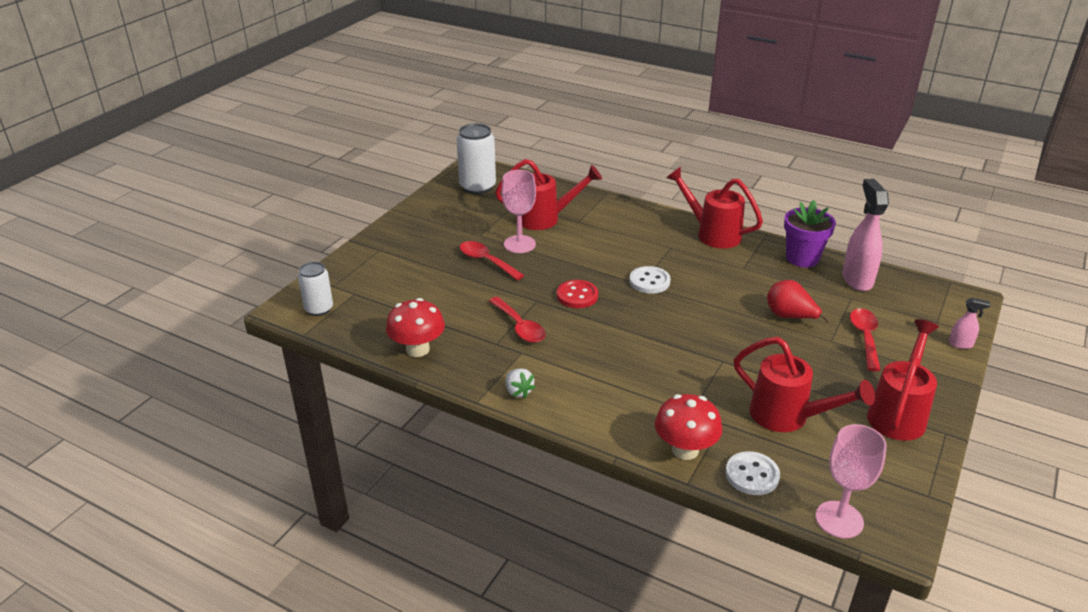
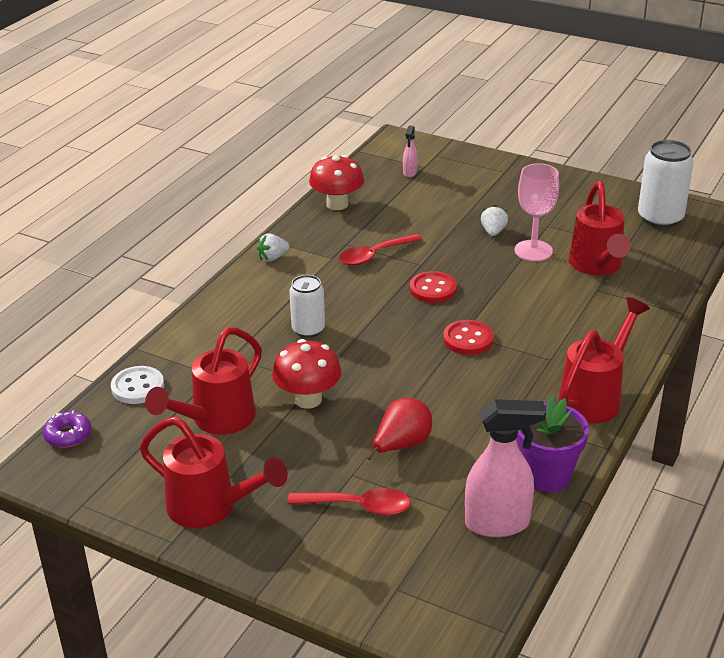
camera: 90 degrees right, 0 degrees up
(319, 309) = (397, 153): white can -> white can (308, 330)
(486, 261) = (493, 232): red spoon -> white strawberry
(649, 281) = (468, 339): white button -> red button
(685, 450) = (179, 349): red mushroom -> red mushroom (308, 399)
(839, 519) = (68, 435): pink goblet -> purple donut
(960, 344) = (343, 601): pink spray bottle -> pink spray bottle (410, 173)

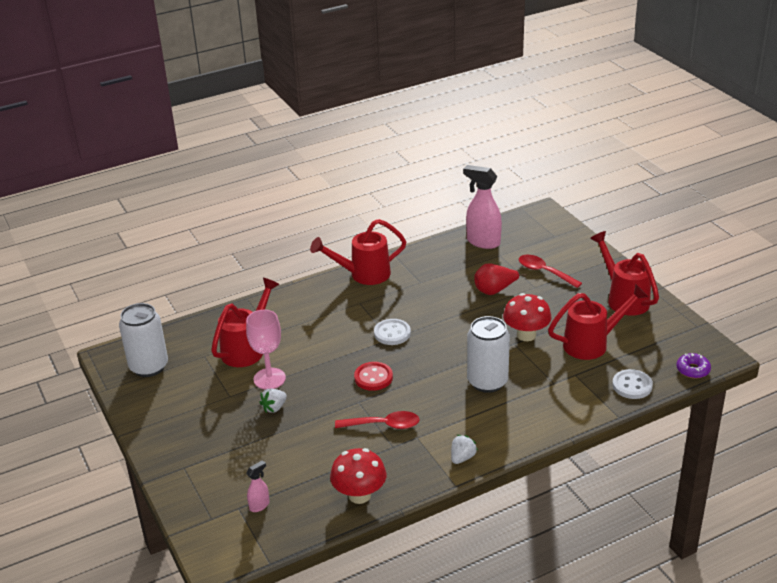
camera: 145 degrees left, 0 degrees up
(273, 258) = (462, 458): white strawberry -> white strawberry turned 60 degrees counterclockwise
(308, 330) = (487, 382): white can -> white can, size x1.55
(468, 339) = (392, 333): red button -> white button
(546, 476) = (436, 251): purple flower pot -> none

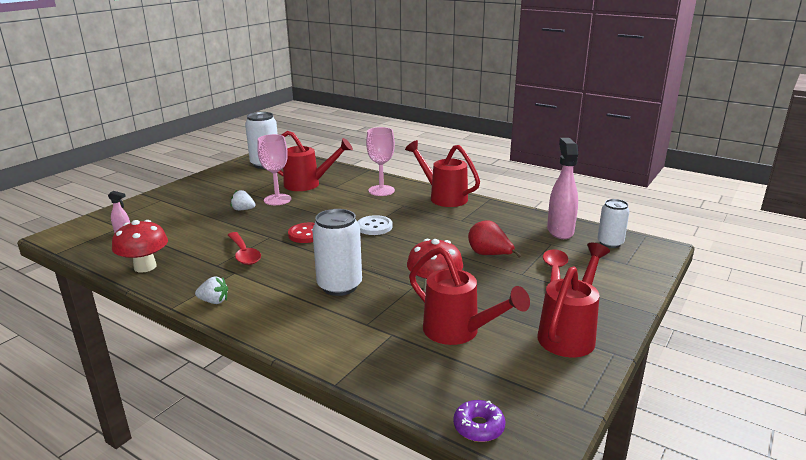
camera: 60 degrees right, 10 degrees down
(312, 306) = (381, 190): none -> pink goblet
(520, 229) = (610, 243): none -> white can
(632, 385) = (403, 380): white button -> none

